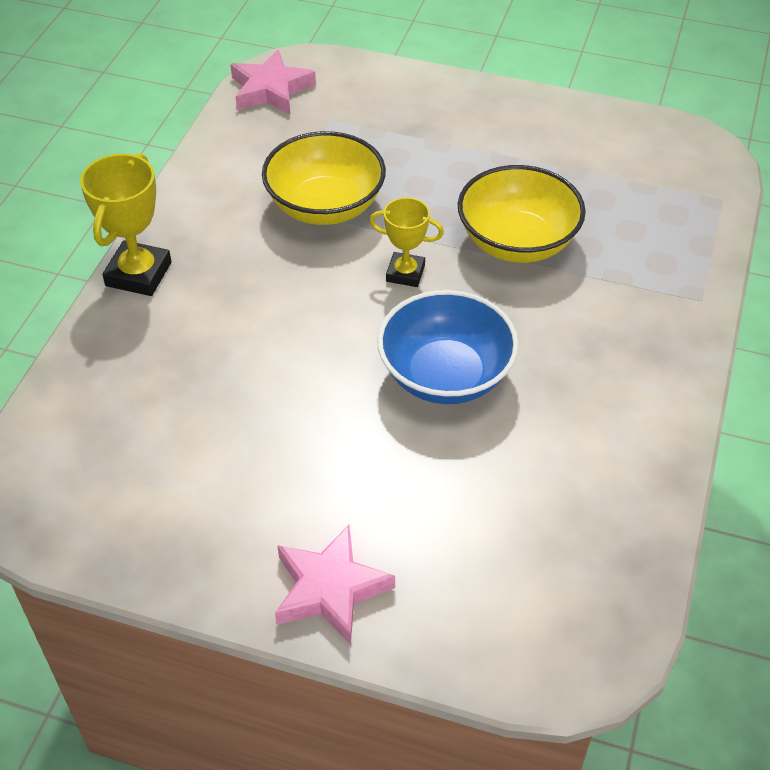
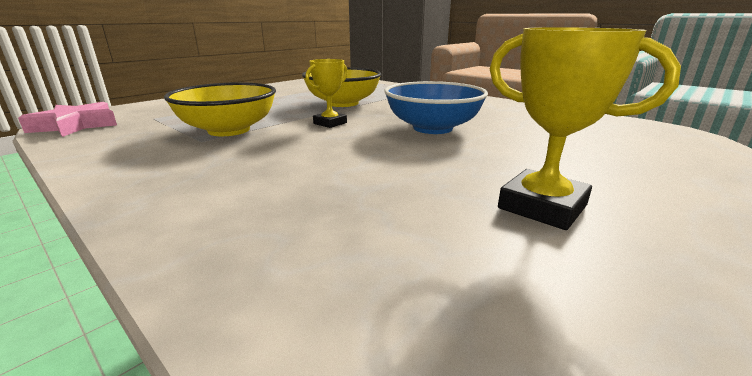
camera: 65 degrees left, 25 degrees down
(138, 274) = (148, 208): yellow trophy -> yellow trophy (542, 207)
(330, 589) = (657, 190): pink star -> none

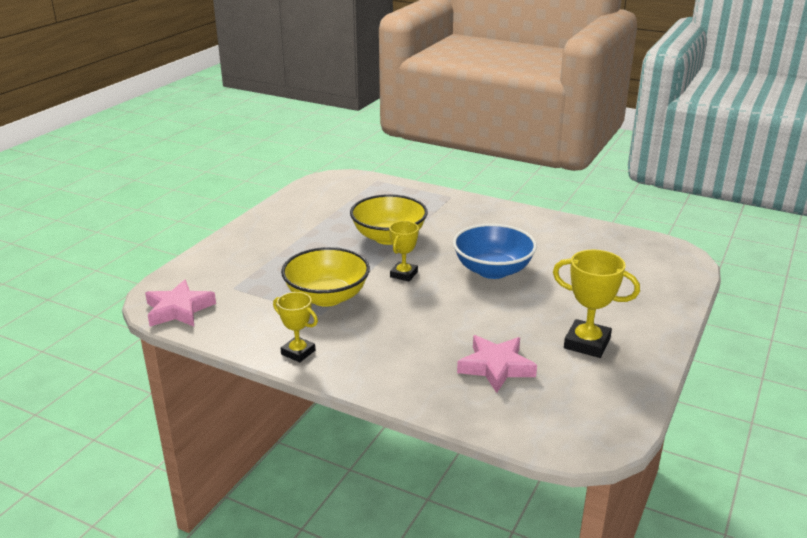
camera: 15 degrees left, 5 degrees up
(118, 167) = (298, 352): none -> yellow trophy
(364, 218) = (496, 367): none -> pink star

